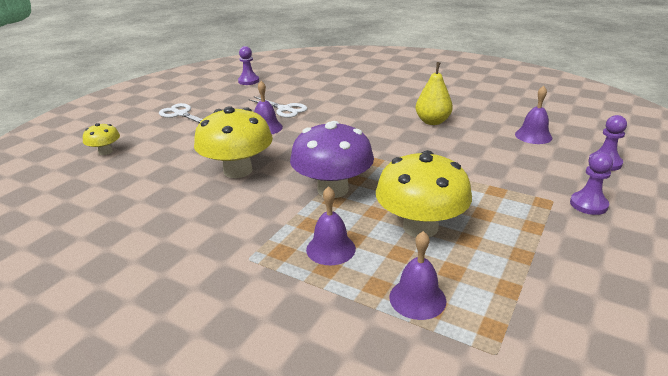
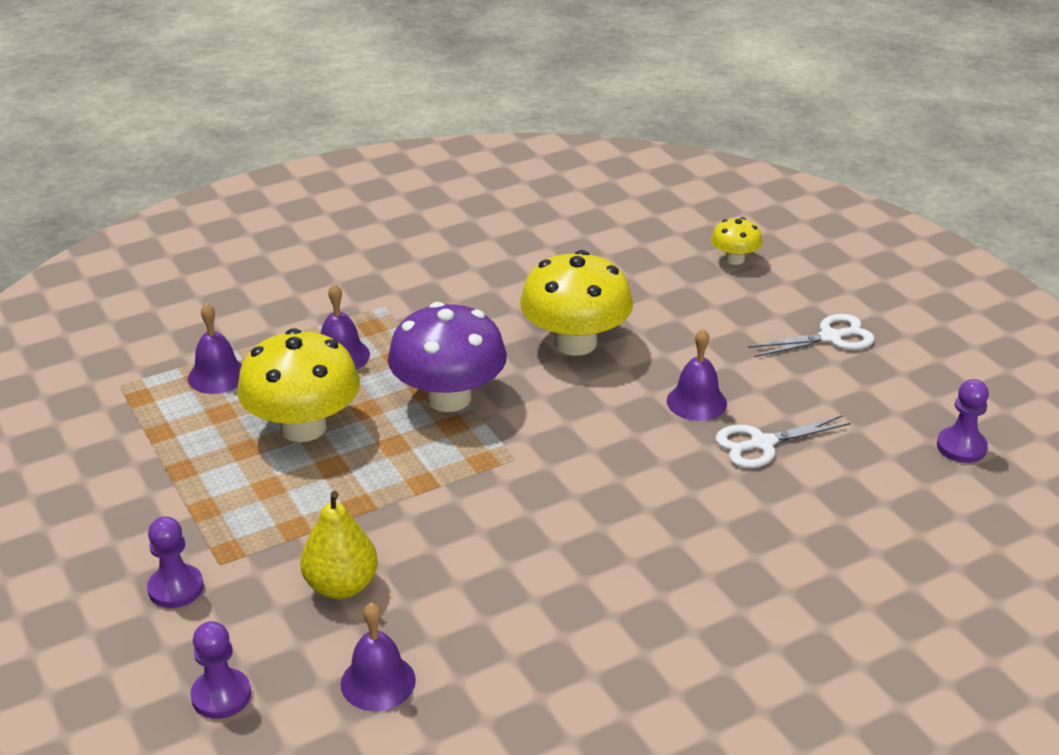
camera: 120 degrees right, 5 degrees up
(432, 122) = (551, 591): yellow pear -> yellow pear (341, 586)

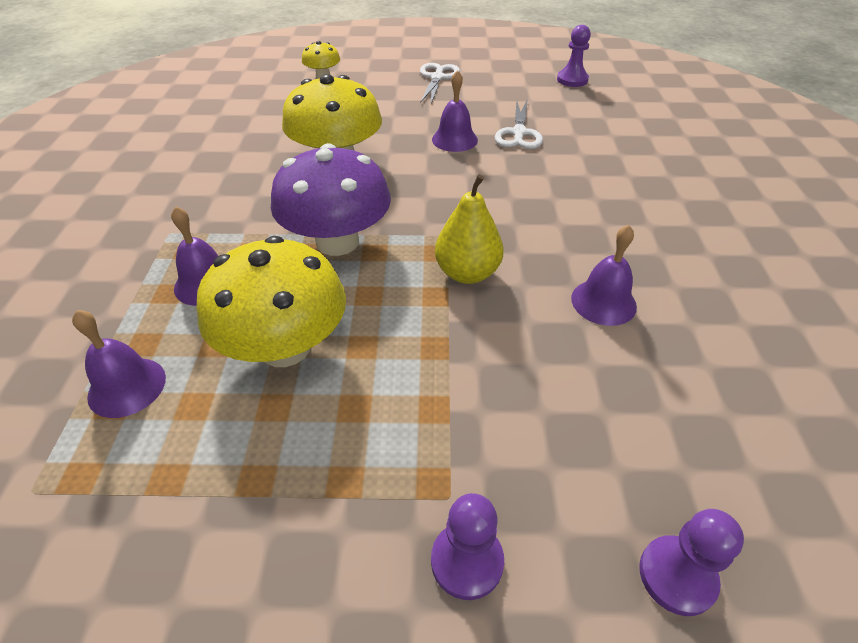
camera: 60 degrees left, 10 degrees up
(341, 586) = (545, 402): yellow pear -> yellow pear (467, 273)
(378, 682) = (696, 422): purple bell -> purple bell (603, 302)

